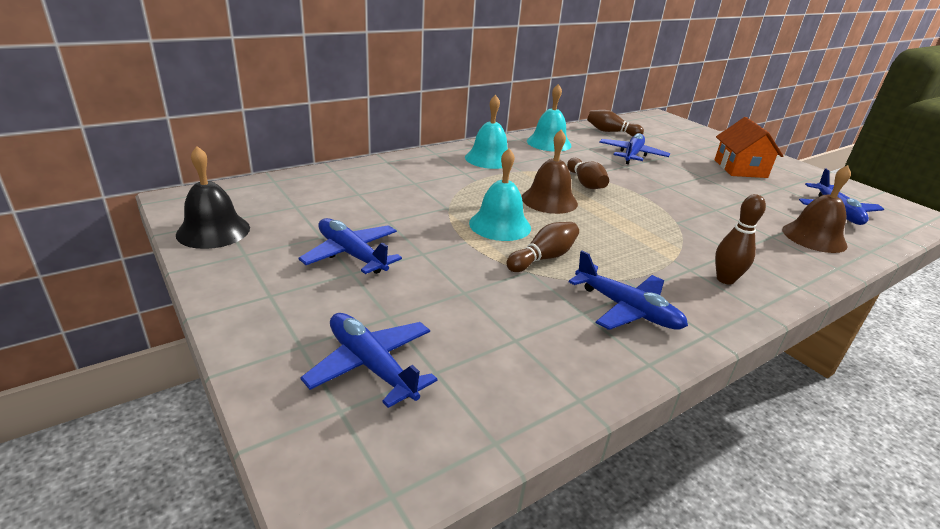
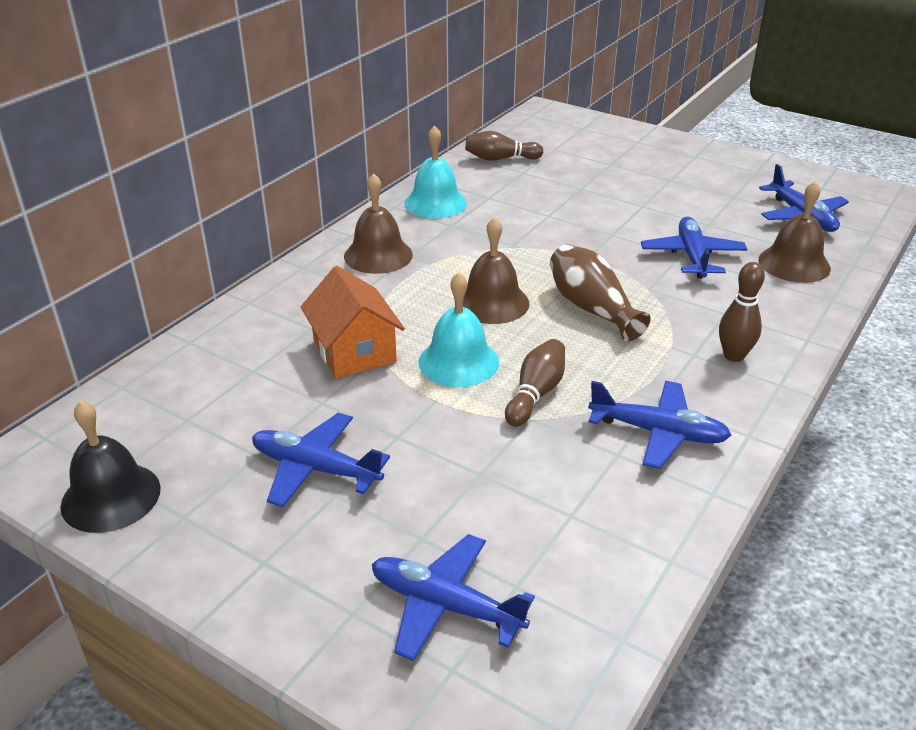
camera: 20 degrees left, 5 degrees up
(489, 159) = (378, 255): turquoise bell -> brown bell
(585, 183) = (518, 260): brown bowling pin -> none
(623, 222) = (591, 308): none -> brown vase
(632, 155) = (546, 193): blue plane -> blue plane (692, 256)
(740, 169) = (677, 179): orange house -> orange house (354, 351)

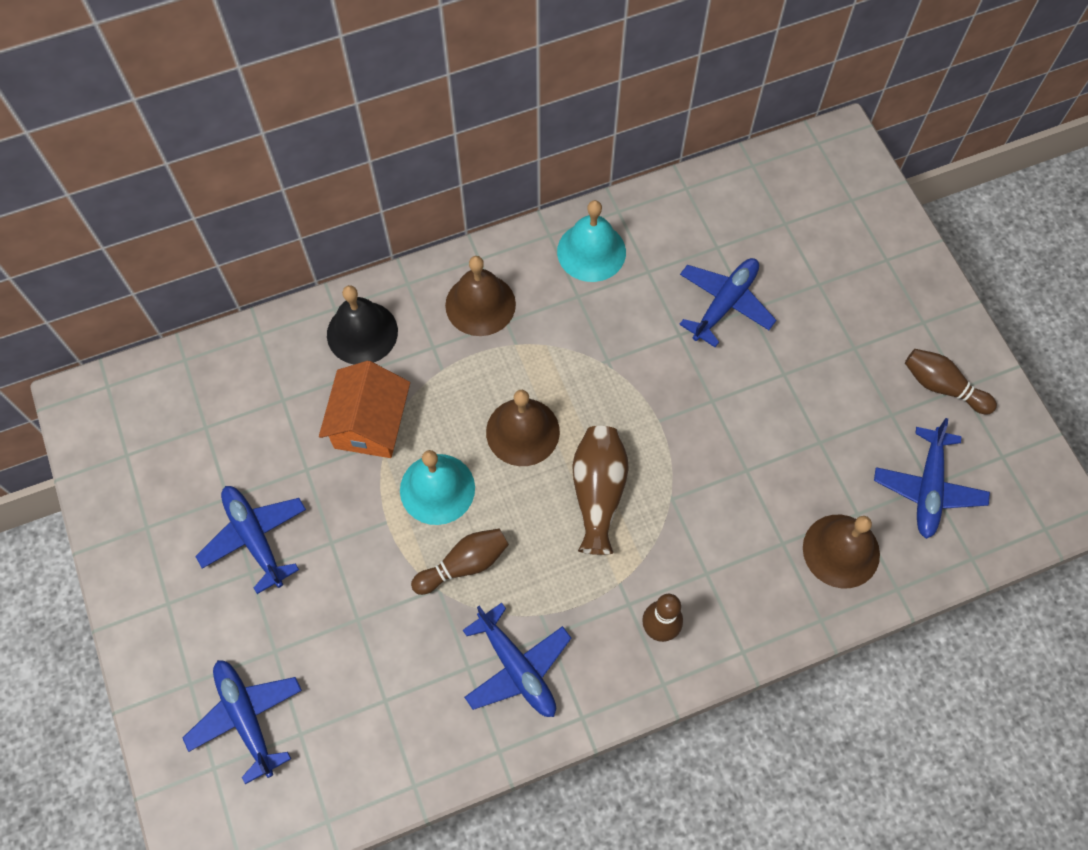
camera: 35 degrees right, 30 degrees up
(111, 497) = (115, 477): black bell -> black bell (362, 332)
(500, 159) = (714, 210): brown bowling pin -> brown bowling pin (942, 387)
(692, 256) = (755, 479): blue plane -> blue plane (725, 303)

